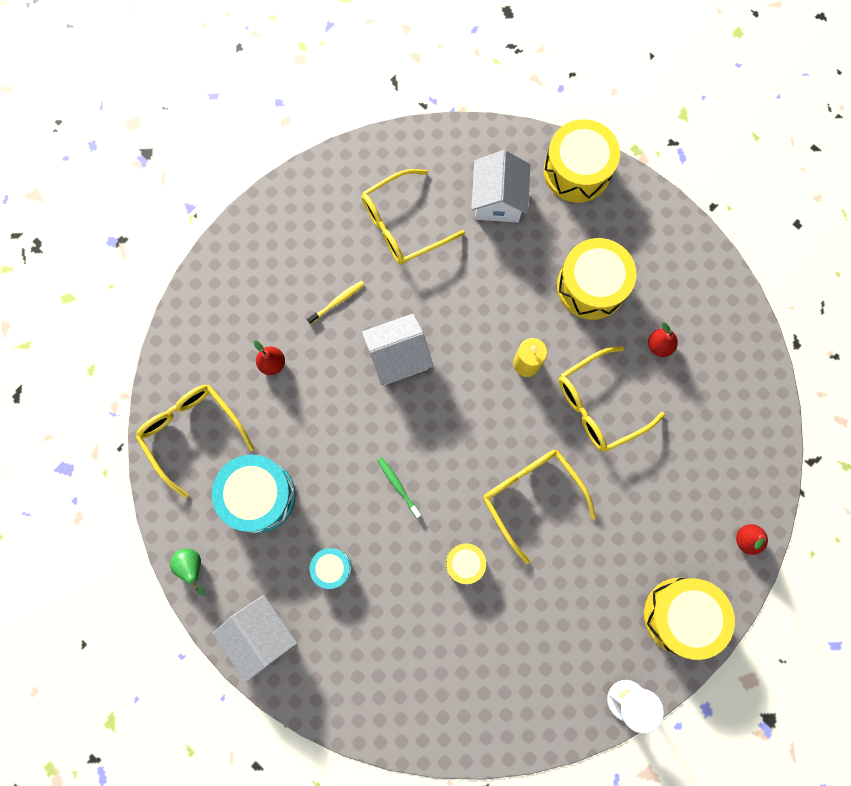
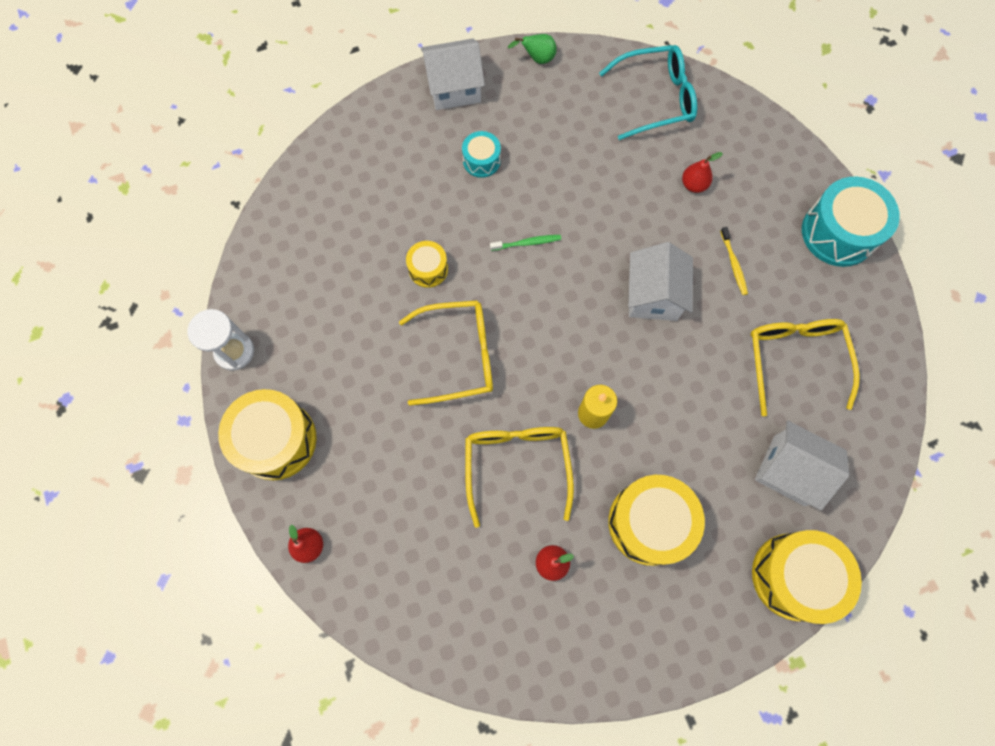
camera: 115 degrees right, 5 degrees down
(191, 432) = (657, 98): yellow glasses -> turquoise glasses
(259, 496) = (573, 129): turquoise drum -> turquoise drum (838, 233)

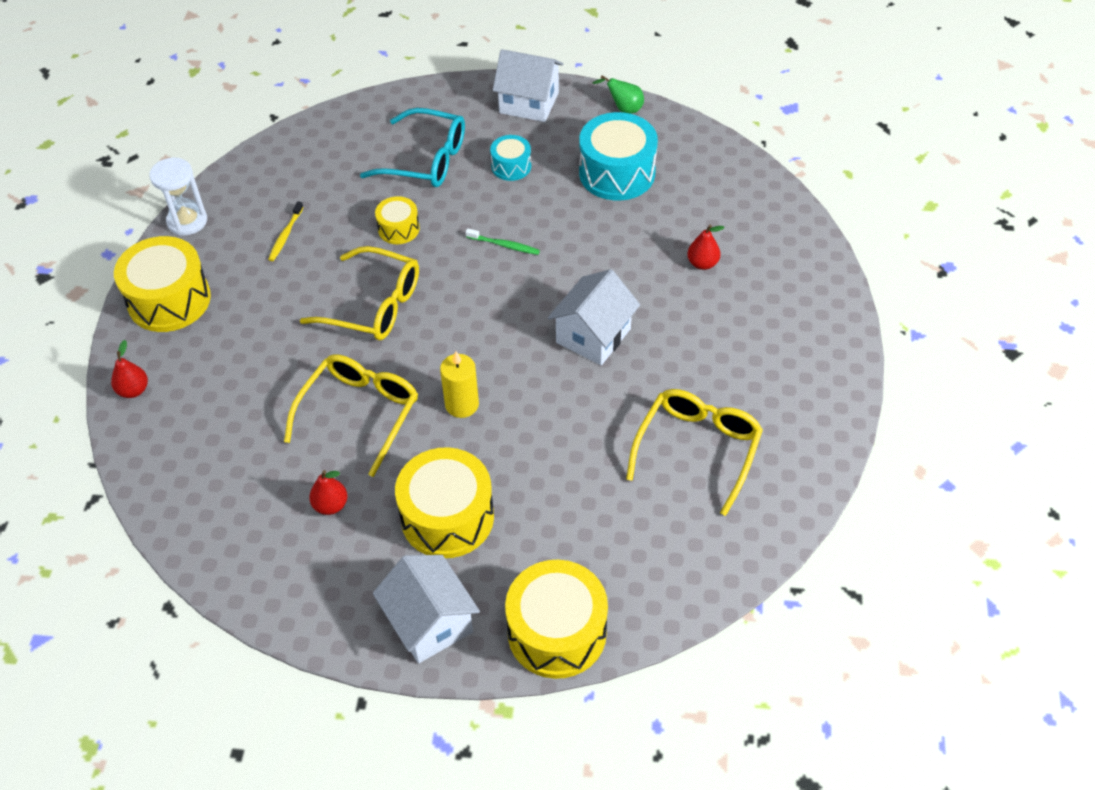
camera: 30 degrees right, 20 degrees down
(657, 98) = (718, 181): turquoise glasses -> turquoise glasses (427, 160)
(733, 264) = (694, 343): yellow toothbrush -> yellow toothbrush (285, 235)
(789, 470) = (620, 539): white house -> white house (430, 622)
(838, 233) = (826, 362): turquoise drum -> turquoise drum (617, 173)

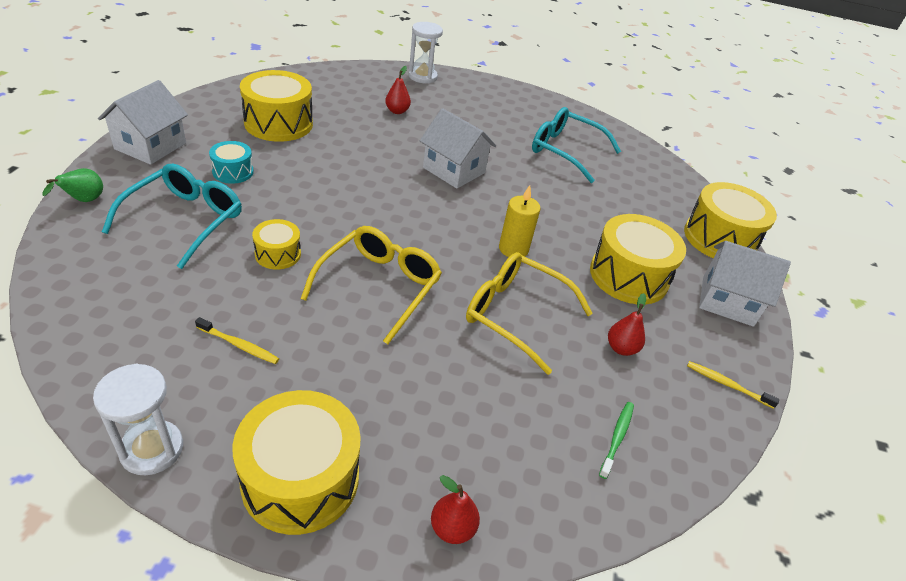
camera: 90 degrees left, 10 degrees down
(296, 602) = (727, 384): none -> yellow toothbrush
(430, 622) = (727, 301): white house -> white house turned 45 degrees clockwise
(504, 245) = (334, 194): green toothbrush -> green toothbrush (617, 438)
(617, 173) = (278, 123): turquoise drum -> yellow drum
(624, 108) = (201, 104): green pear -> green pear (84, 201)
(698, 448) = (564, 150): yellow glasses -> turquoise glasses
(814, 273) = (422, 76): none -> white hourglass

